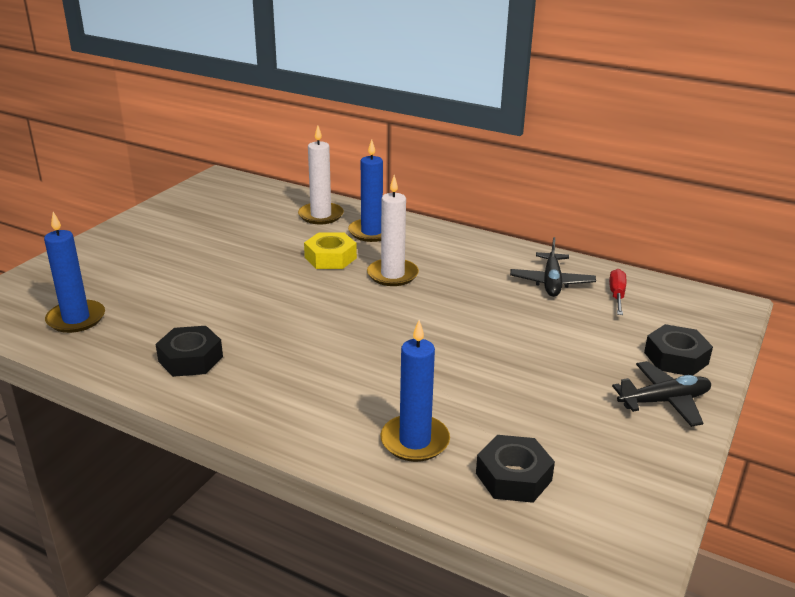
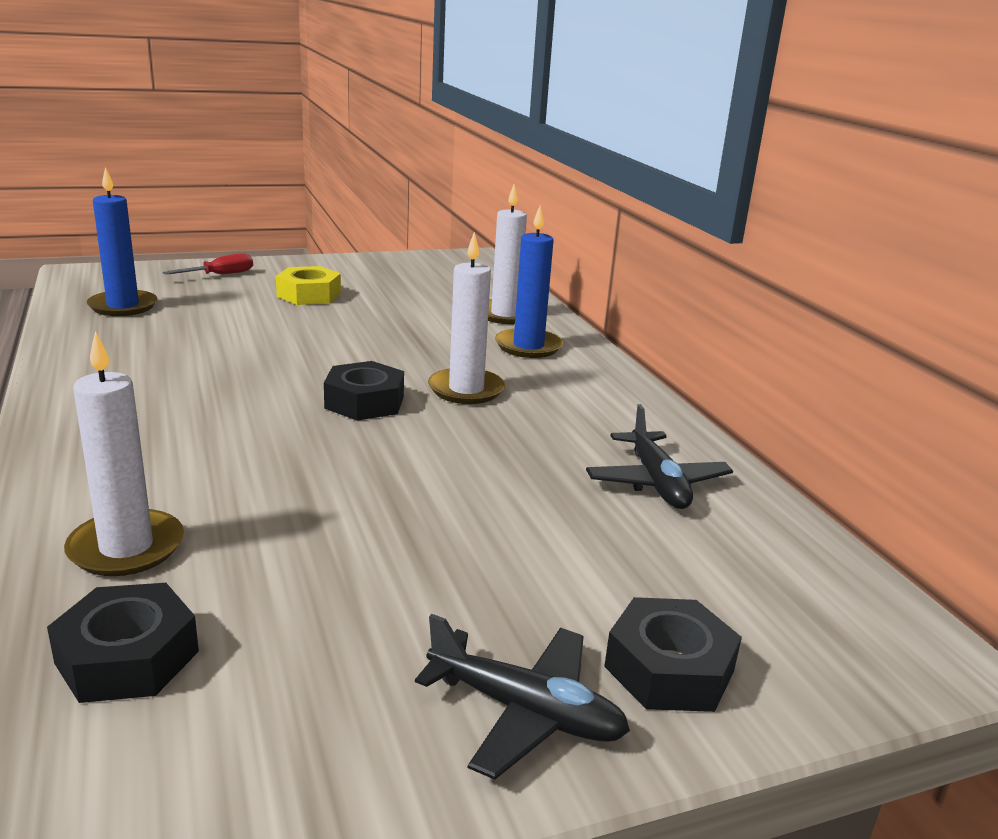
camera: 40 degrees right, 5 degrees down
(190, 359) = (126, 370): black nut -> black nut (364, 402)
(330, 258) = (434, 350): yellow nut -> yellow nut (309, 295)
(415, 441) = (126, 548): blue candle -> white candle
(551, 282) = (656, 482): black plane -> black plane turned 60 degrees counterclockwise
(617, 295) = (731, 542): red screwdriver -> red screwdriver (220, 275)

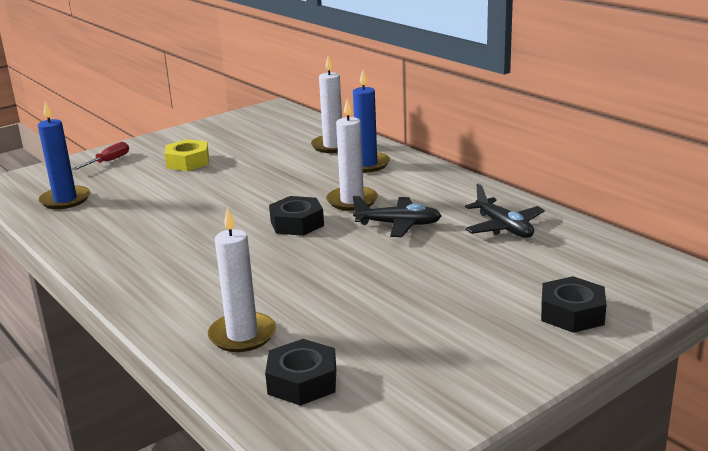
camera: 15 degrees left, 0 degrees up
(525, 712) = (518, 349): black plane -> black plane (398, 224)

